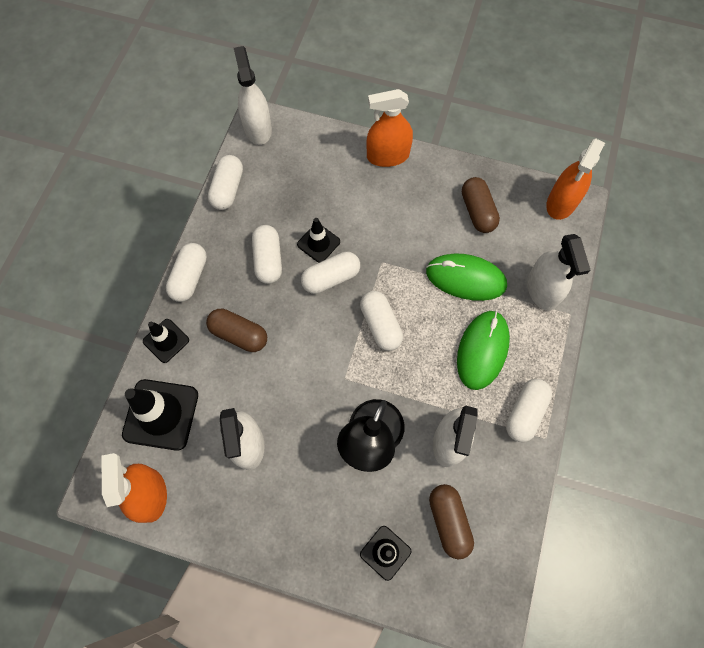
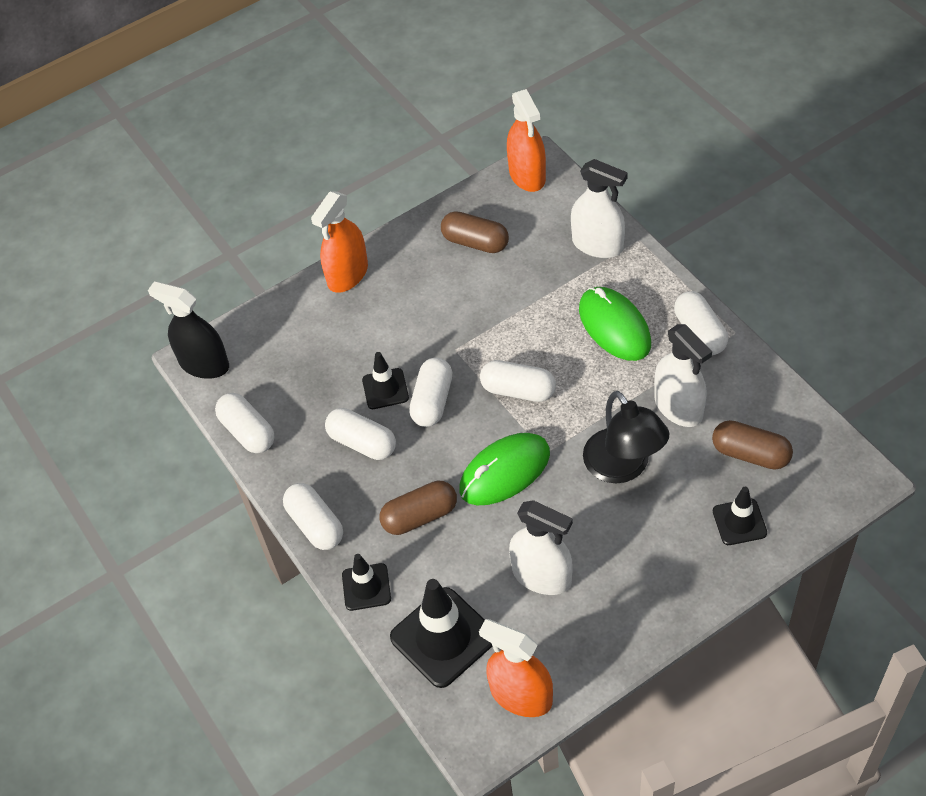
camera: 45 degrees left, 15 degrees down
(257, 128) = (204, 364): white spray bottle -> black spray bottle
(465, 278) = (533, 294): green mouse -> green mouse (505, 472)

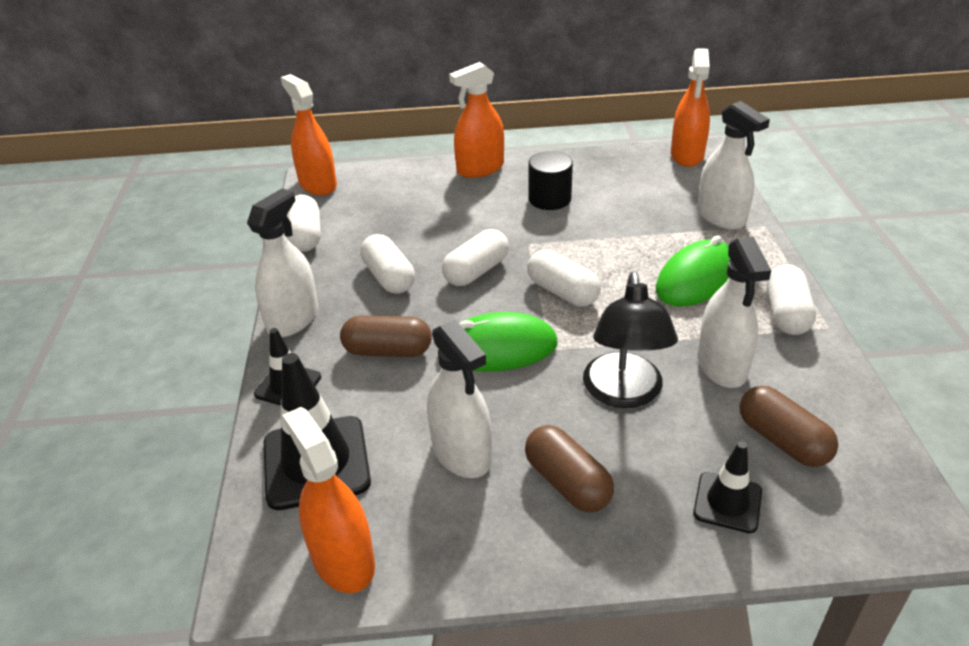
camera: 25 degrees right, 15 degrees down
(204, 364) = (317, 184): black spray bottle -> orange spray bottle
(315, 525) = (293, 319): white capsule -> white spray bottle
(385, 389) = (443, 248): black traffic cone -> none
(438, 286) = (549, 199): none -> black cylinder
(475, 242) = (606, 182): brown capsule -> brown capsule (567, 483)
(614, 326) = (696, 278): green mouse -> green mouse turned 45 degrees clockwise

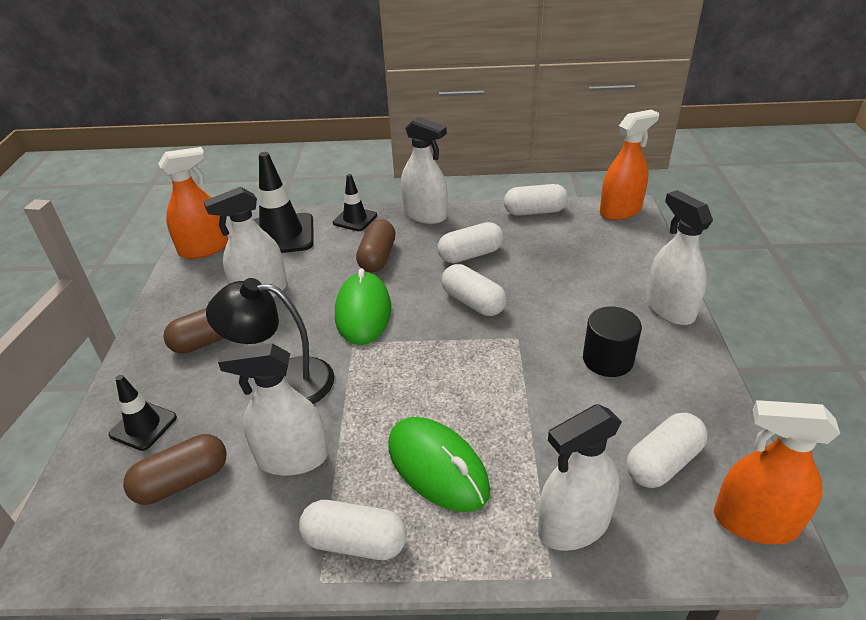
camera: 95 degrees right, 0 degrees up
(480, 168) = (669, 309): orange spray bottle -> white spray bottle
(562, 292) = (432, 356): white capsule -> white capsule (663, 462)

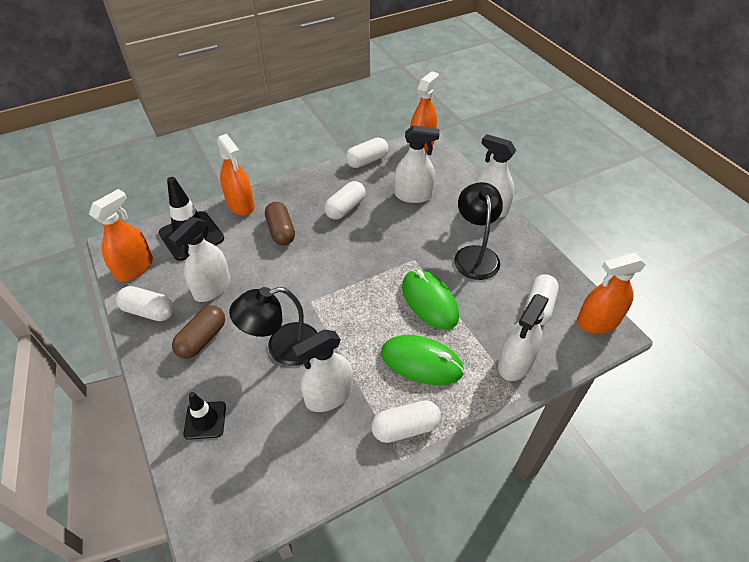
camera: 30 degrees left, 10 degrees up
(182, 481) = (266, 443): brown capsule -> none
(355, 219) = (240, 205): black traffic cone -> orange spray bottle
(363, 312) = (301, 277): green mouse -> green mouse (429, 301)
(425, 215) = (292, 186): white spray bottle -> white spray bottle (413, 195)
(473, 302) = (370, 244): white capsule -> white capsule (149, 311)
(607, 359) = (475, 255): black cylinder -> black lamp

